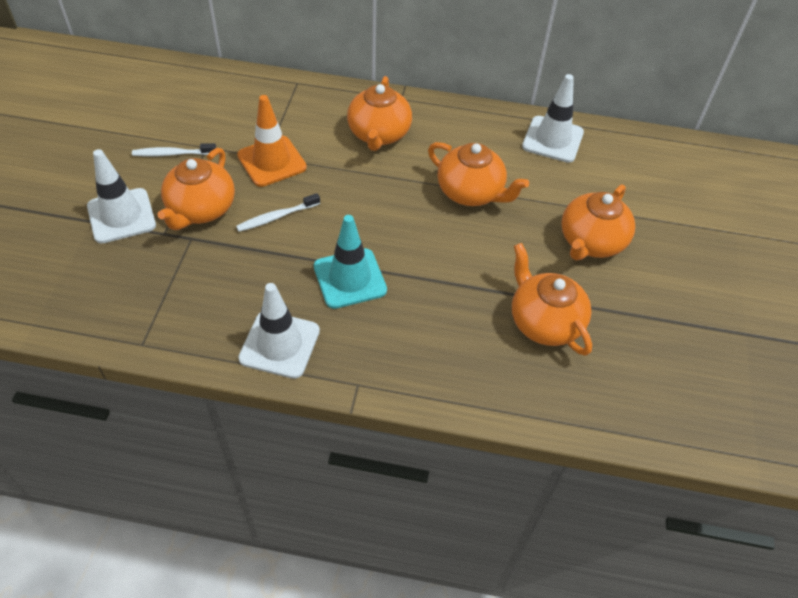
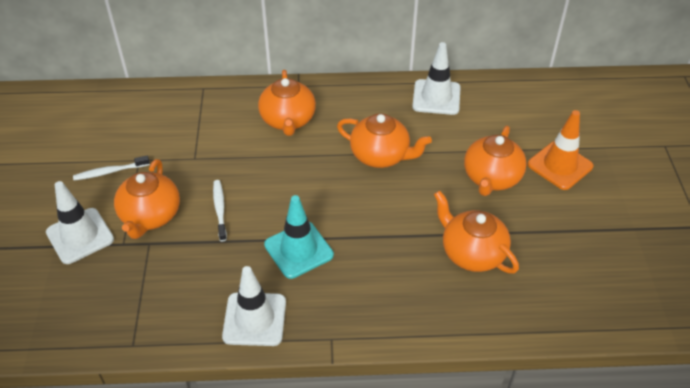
camera: 10 degrees left, 5 degrees down
(272, 161) = (201, 162): orange traffic cone -> orange traffic cone (560, 165)
(277, 217) = (220, 209): white toothbrush -> white toothbrush turned 120 degrees clockwise

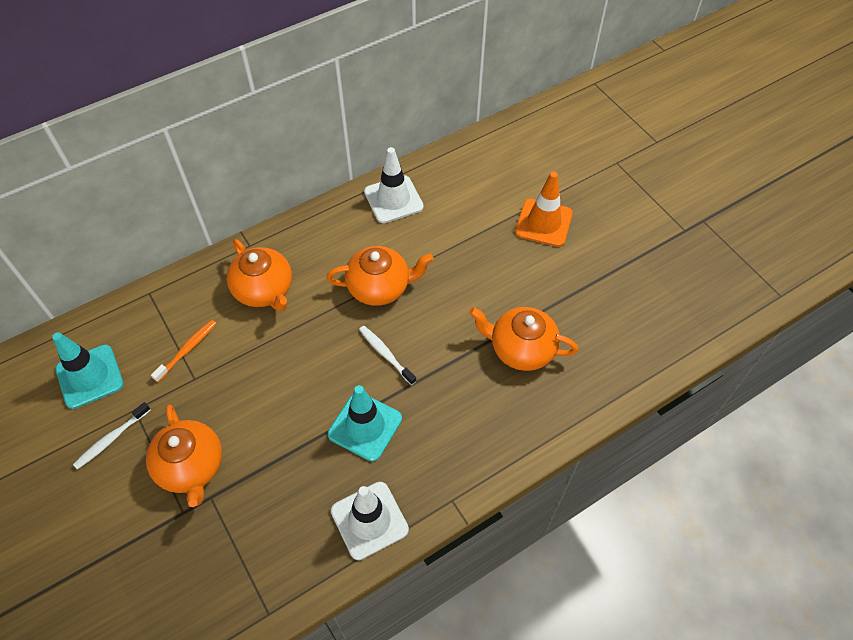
camera: 30 degrees left, 10 degrees up
(80, 236) = (129, 528): white traffic cone -> none
(125, 125) = (90, 376): none -> turquoise traffic cone
(203, 137) = (187, 350): none -> orange toothbrush
(220, 209) = (259, 423): white toothbrush -> white toothbrush (385, 354)
(491, 178) = (493, 264): orange teapot -> none

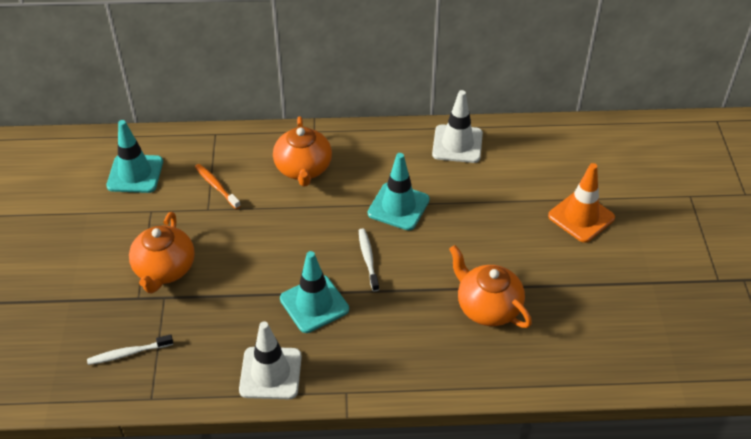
camera: 30 degrees right, 10 degrees down
(111, 439) = (122, 223): white toothbrush -> white toothbrush (128, 353)
(187, 350) = (216, 186): orange toothbrush -> orange toothbrush turned 105 degrees counterclockwise
(380, 287) = (398, 206): orange teapot -> turquoise traffic cone

